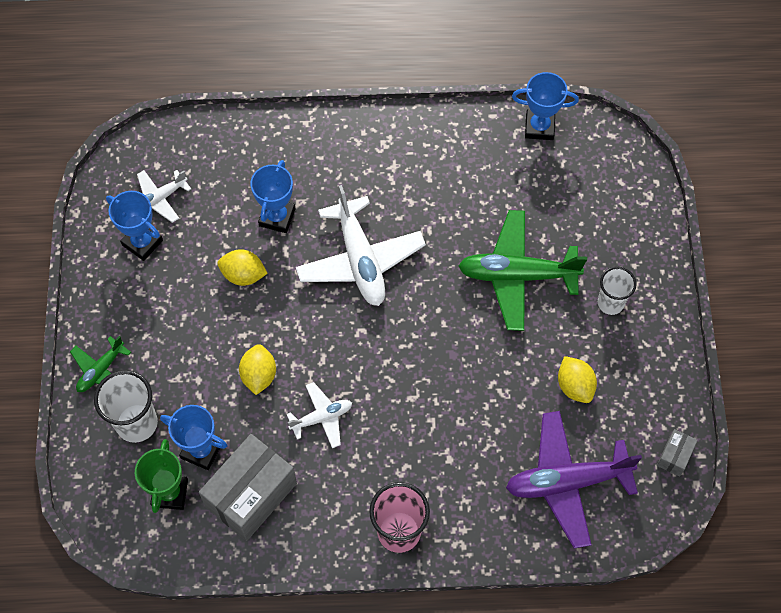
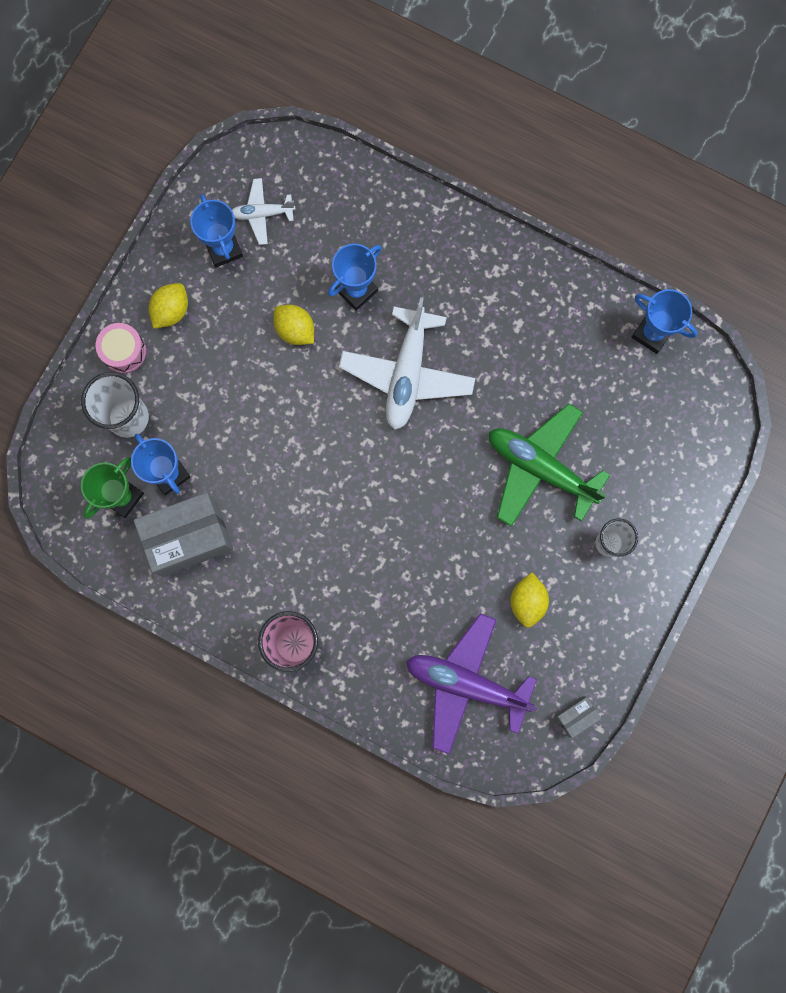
camera: 30 degrees right, 15 degrees up
(101, 370) = (124, 351): green plane -> pink drum
(259, 375) = (256, 433): yellow lemon -> yellow lemon (171, 311)
(322, 417) = (288, 503): white plane -> none

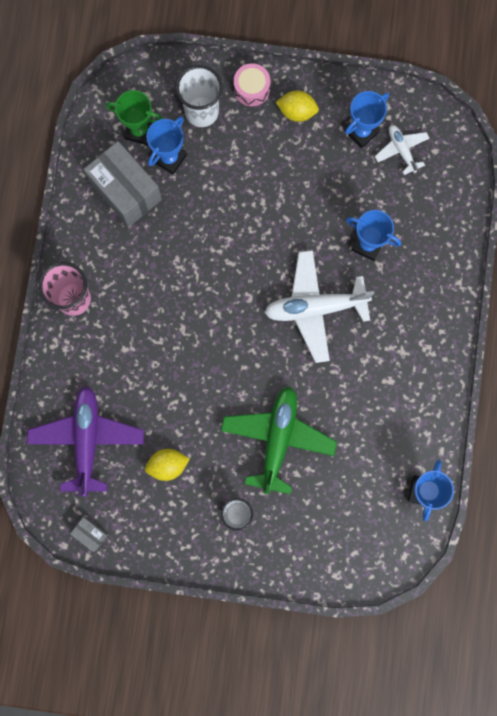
camera: 70 degrees right, 0 degrees up
(295, 330) = (317, 209): yellow lemon -> none

